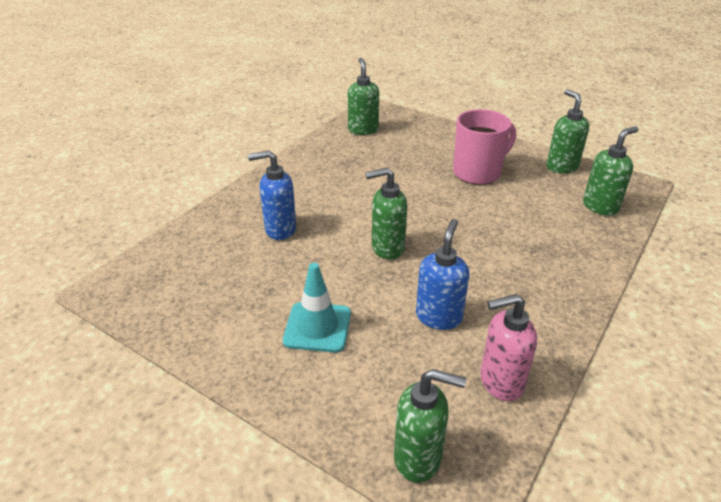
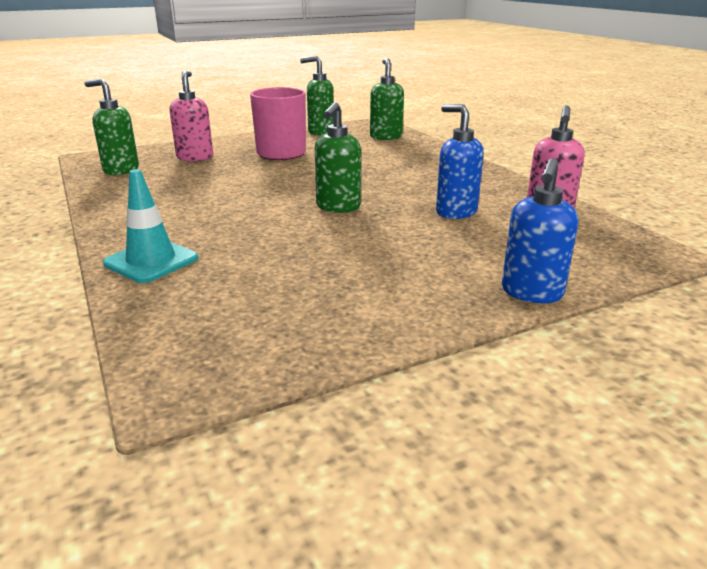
camera: 60 degrees left, 10 degrees down
(280, 229) = (230, 245): blue soap dispenser -> blue soap dispenser (531, 293)
(317, 327) = (419, 261): turquoise traffic cone -> turquoise traffic cone (151, 261)
(418, 458) = (614, 259): green soap dispenser -> none
(420, 143) = (195, 157): none -> pink soap dispenser

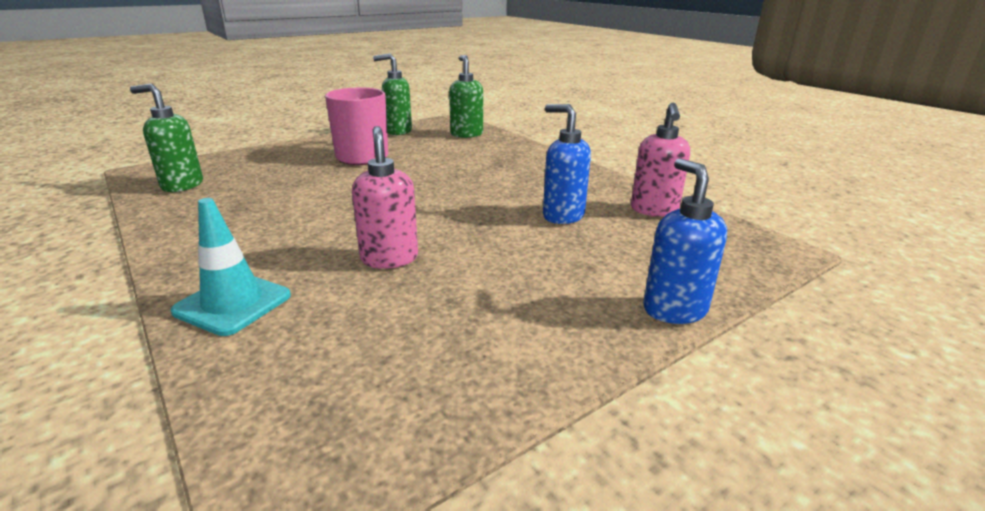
camera: 10 degrees left, 0 degrees up
(195, 157) = (267, 166): pink soap dispenser -> pink soap dispenser (389, 258)
(338, 207) = (438, 217): green soap dispenser -> none
(531, 293) = (674, 309): blue soap dispenser -> blue soap dispenser turned 150 degrees clockwise

